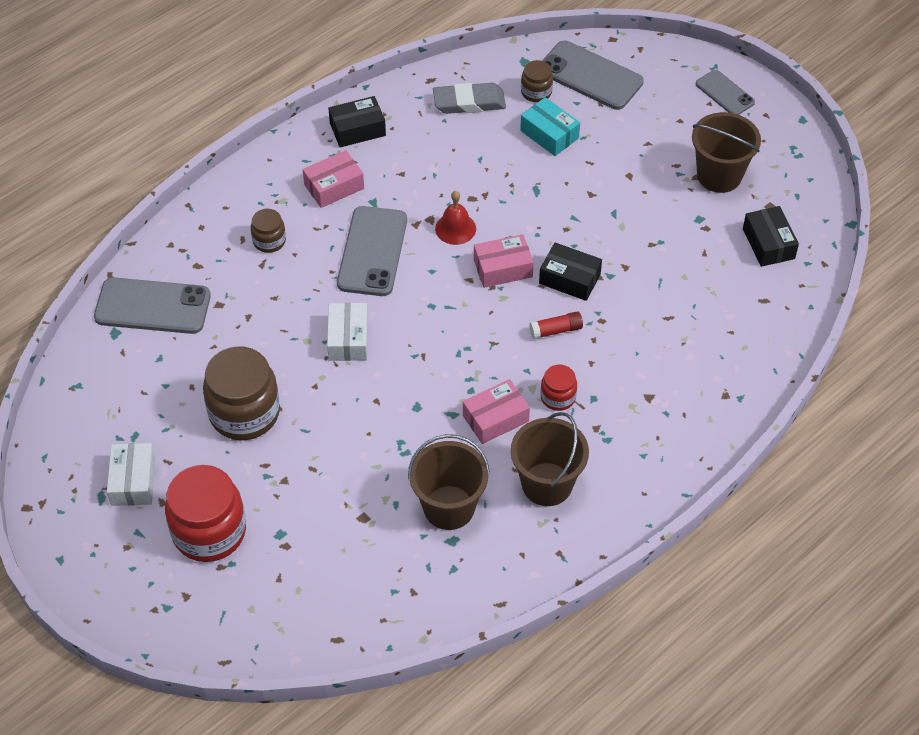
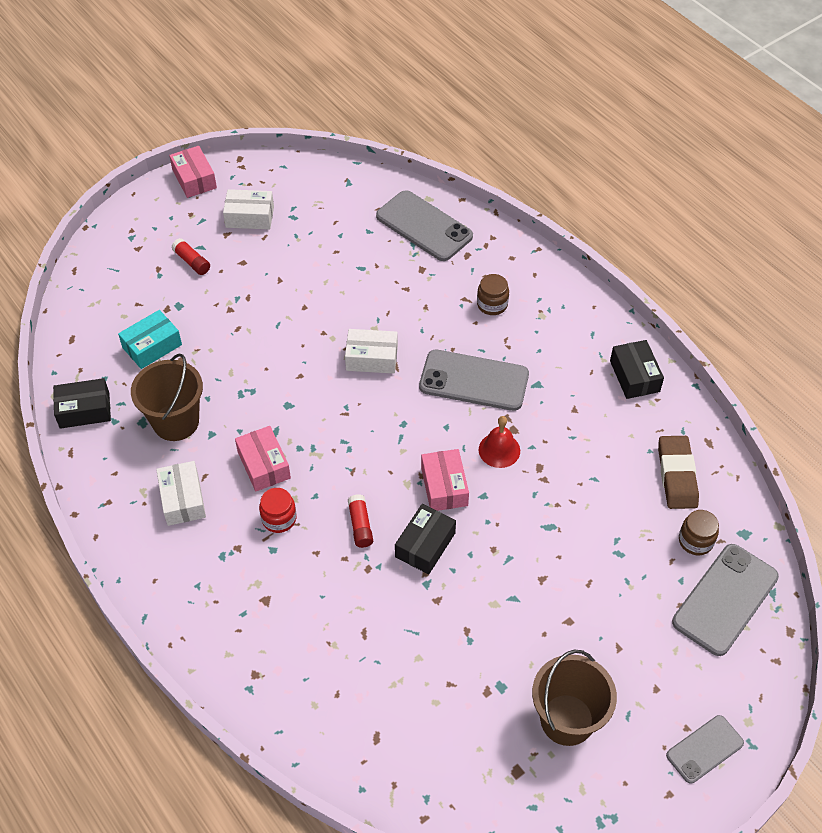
camera: 95 degrees right, 0 degrees up
(152, 306) = (424, 226): grey phone -> grey phone turned 60 degrees counterclockwise
(209, 532) = (192, 262): red jar -> red glue stick
(244, 413) = (303, 285): brown jar -> none
(334, 186) = (558, 354): pink box -> pink box (194, 179)
(469, 102) = (676, 475): grey eraser -> brown eraser
(547, 484) = (183, 499): brown bucket -> white box
(549, 134) = (631, 547): turquoise box -> turquoise box (152, 346)
(768, 244) = (459, 758): black box -> black box (84, 410)

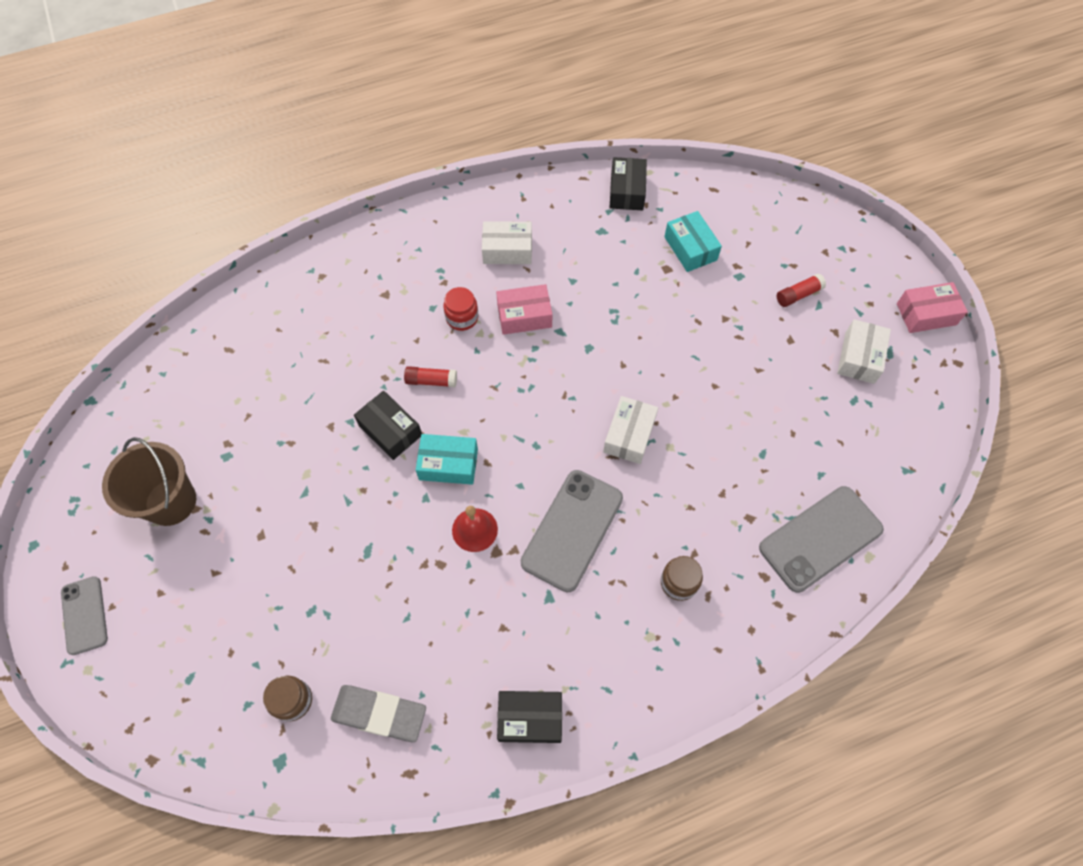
camera: 105 degrees right, 10 degrees up
(176, 422) = (594, 255): brown bucket -> none
(444, 486) = (448, 464): pink box -> turquoise box
(676, 475) = (379, 713): brown eraser -> grey eraser
(725, 599) = (215, 703): grey phone -> none

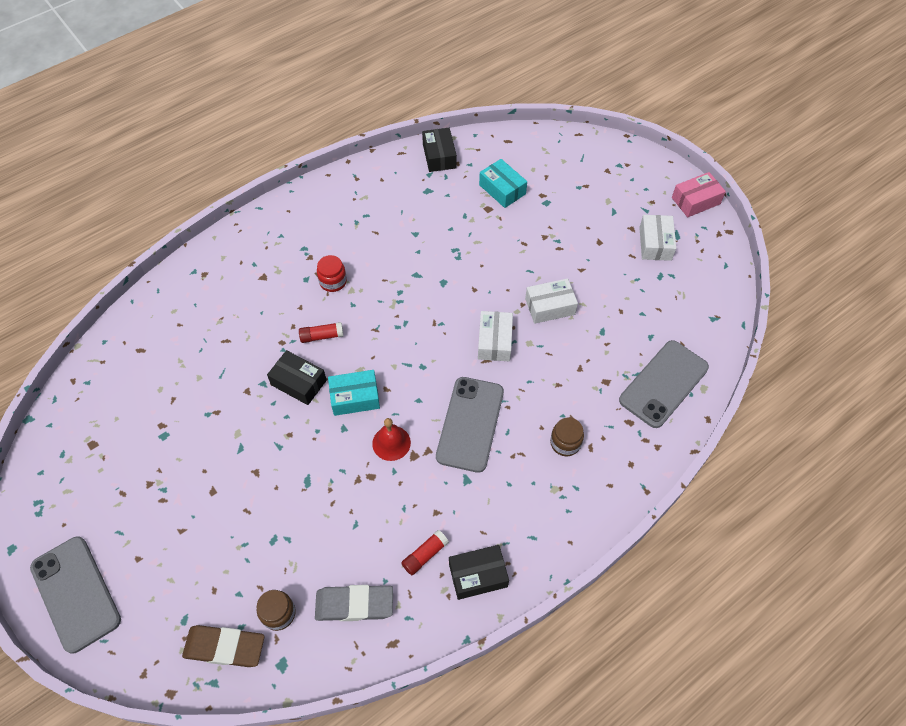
camera: 15 degrees left, 5 degrees down
(84, 615) = (75, 593): grey phone -> grey phone, size x1.69
(171, 502) = (125, 483): brown bucket -> none
(224, 723) = (225, 647): none -> brown eraser
(507, 250) = (355, 221): white box -> white box (550, 306)
(524, 316) = (384, 269): pink box -> none
(798, 295) = (596, 207): red glue stick -> red glue stick (425, 555)

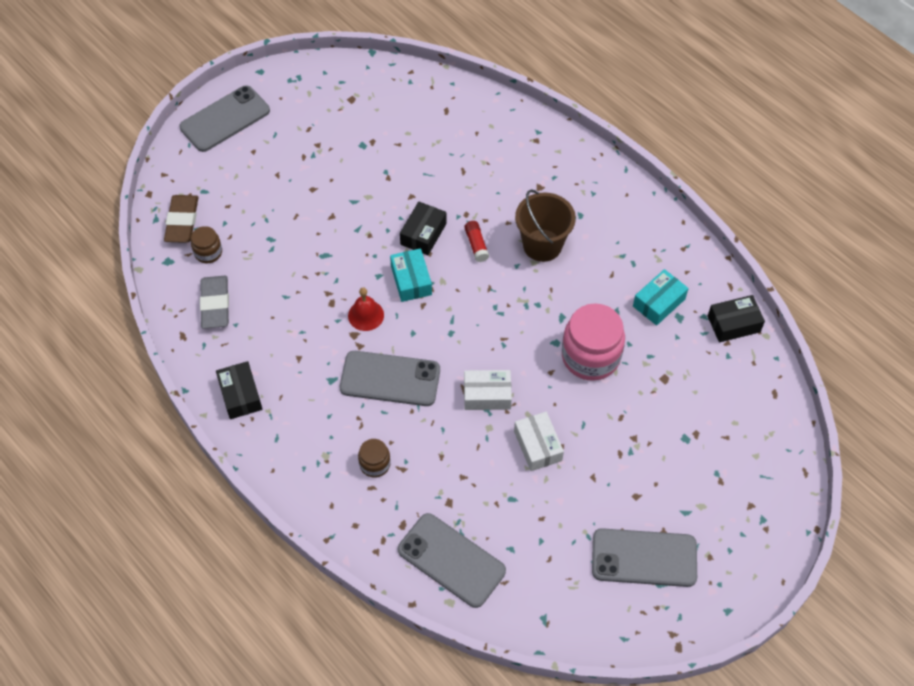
camera: 85 degrees right, 0 degrees up
(333, 281) = (542, 245): red jar -> brown bucket
(425, 555) = (258, 352): red glue stick -> none
(461, 257) = (590, 356): none -> pink jar
(502, 189) = (696, 391): turquoise box -> turquoise box (659, 302)
(655, 243) = (644, 558): white box -> grey phone
(695, 201) = (721, 609): pink box -> none

